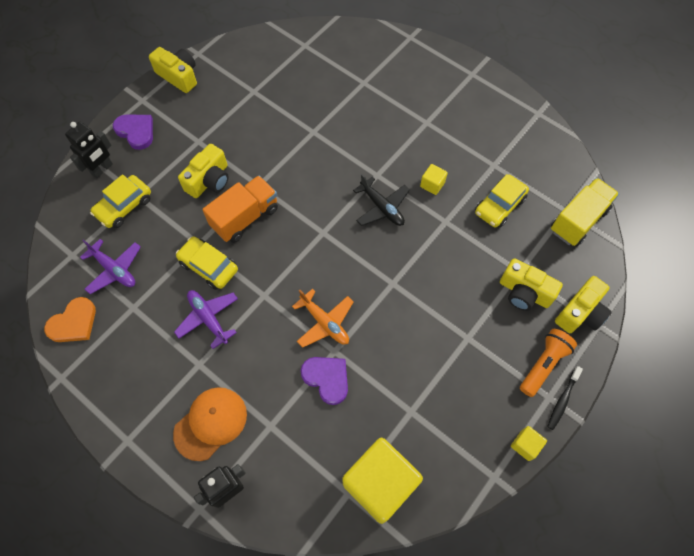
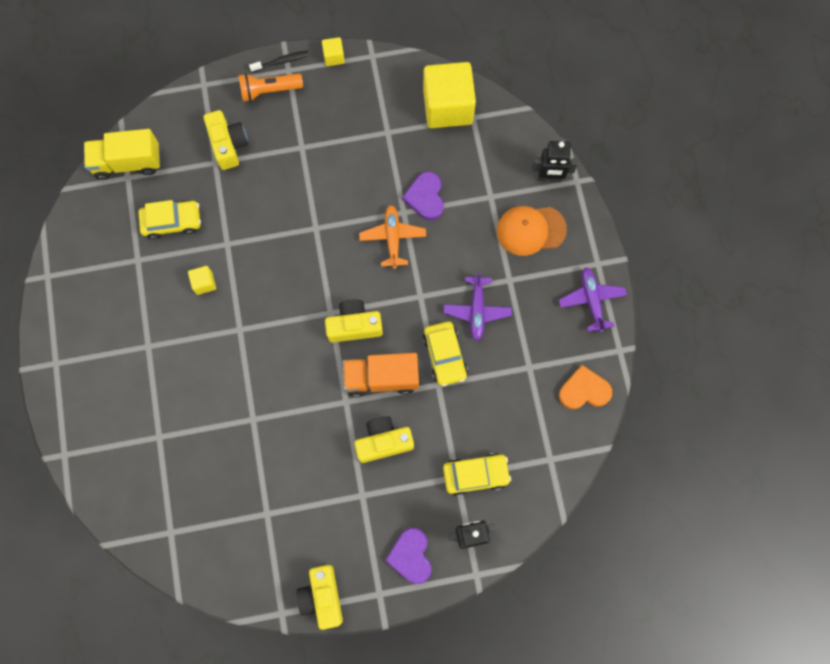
camera: 140 degrees left, 10 degrees up
(114, 270) = (523, 415): purple plane -> purple plane (591, 300)
(382, 207) = (264, 296): black plane -> none
(580, 313) = (206, 101): yellow camera -> yellow camera (354, 326)

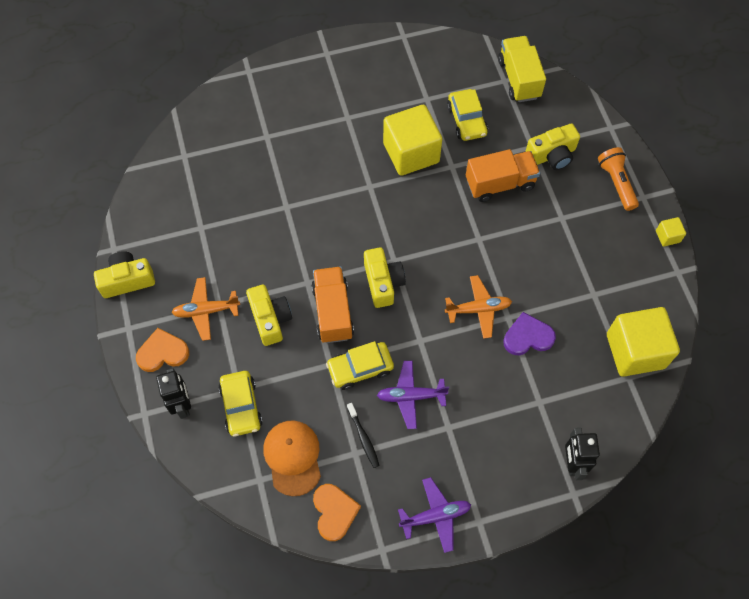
camera: 85 degrees right, 10 degrees down
(204, 283) = (411, 153): yellow cube -> yellow cube, size x2.34
(254, 199) = (500, 183): none -> orange truck
(281, 61) = (650, 190): black toothbrush -> black toothbrush (363, 438)
(368, 509) = (206, 311): none -> orange plane
(411, 556) = (162, 352): purple heart -> orange heart
(530, 230) = (507, 446): orange cap -> orange cap (293, 457)

